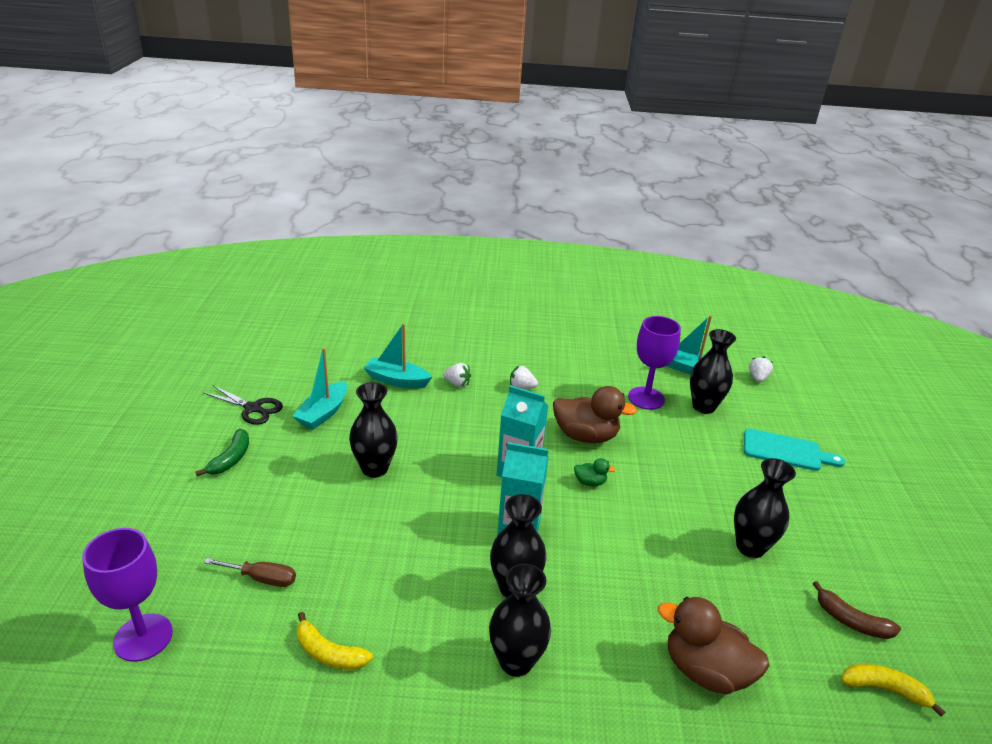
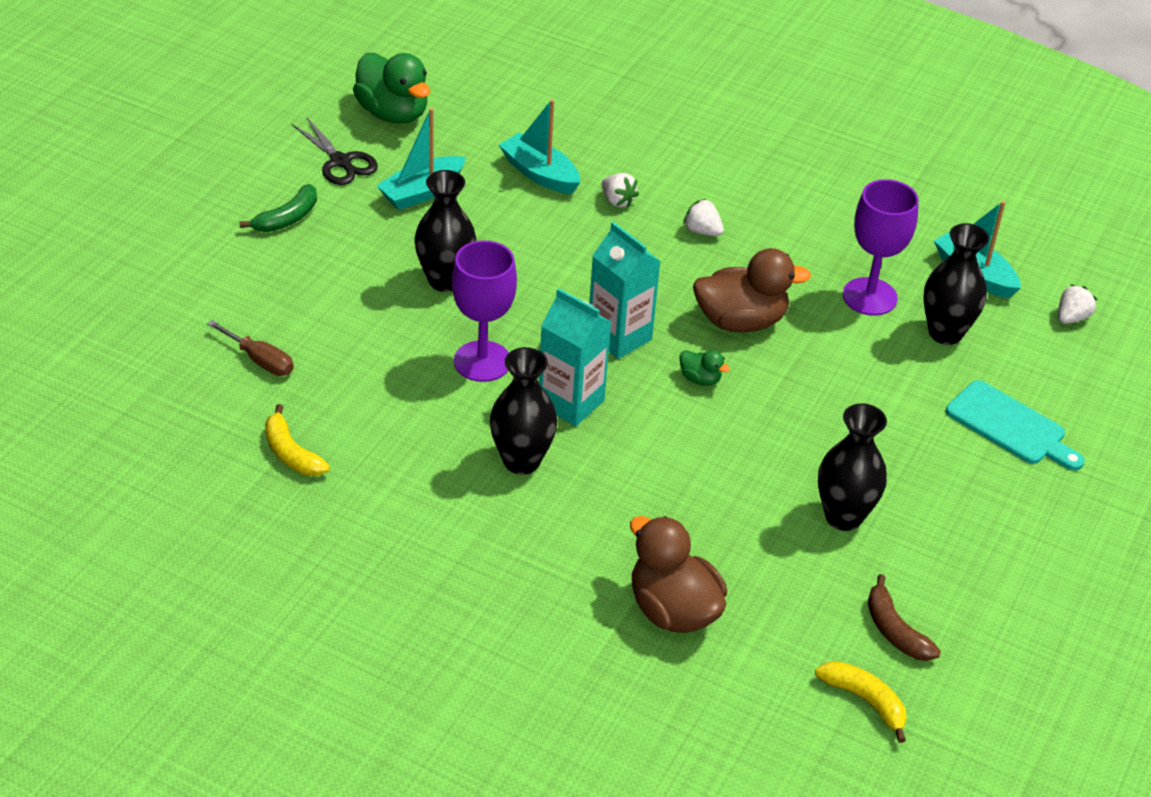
camera: 25 degrees right, 10 degrees up
(143, 637) = (124, 377): purple goblet -> purple goblet (482, 361)
(274, 368) = (393, 113): none -> green duck
(516, 662) = (474, 528): black vase -> none
(585, 436) = (740, 321): brown duck -> brown duck turned 45 degrees counterclockwise

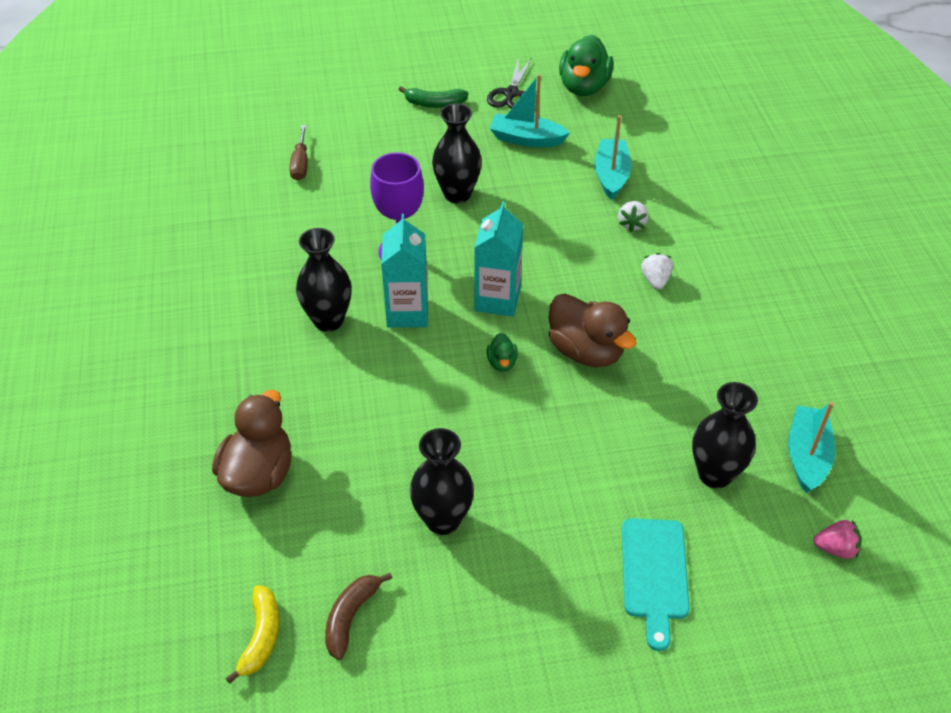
camera: 55 degrees right, 5 degrees up
(291, 453) = (235, 220): yellow banana -> none
(869, 297) = (700, 407): purple goblet -> none
(1071, 317) = (835, 548): white strawberry -> pink strawberry

